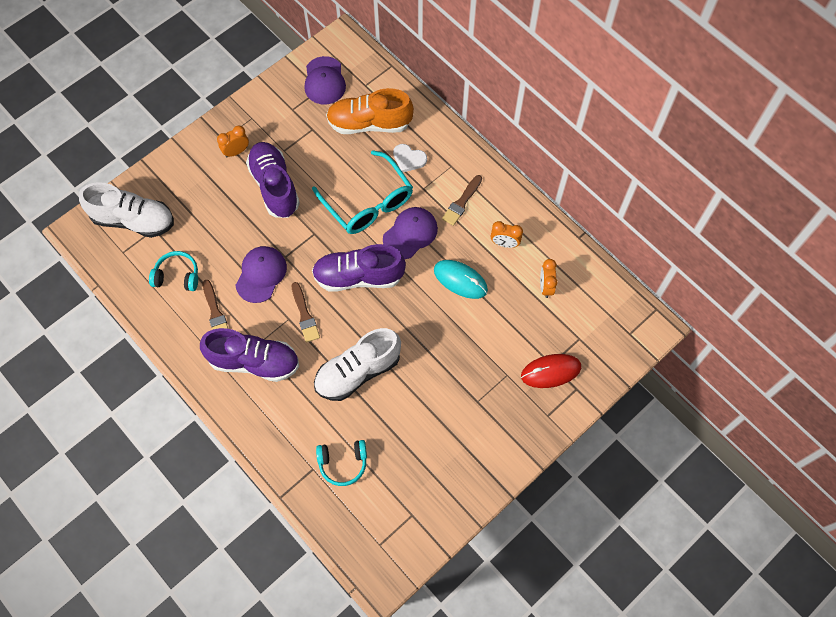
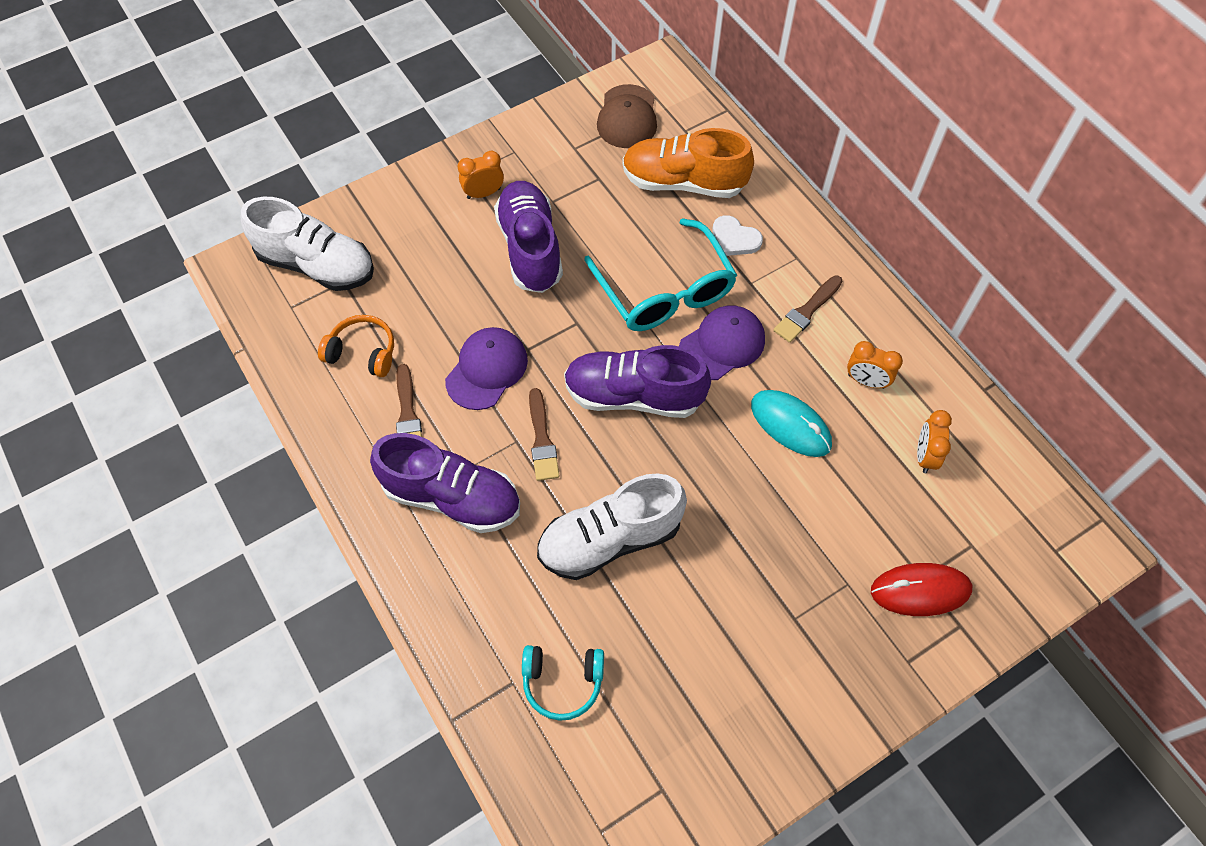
camera: 10 degrees right, 5 degrees down
(177, 276) = (363, 352): turquoise headphones -> orange headphones
(324, 81) = (627, 117): purple cap -> brown cap

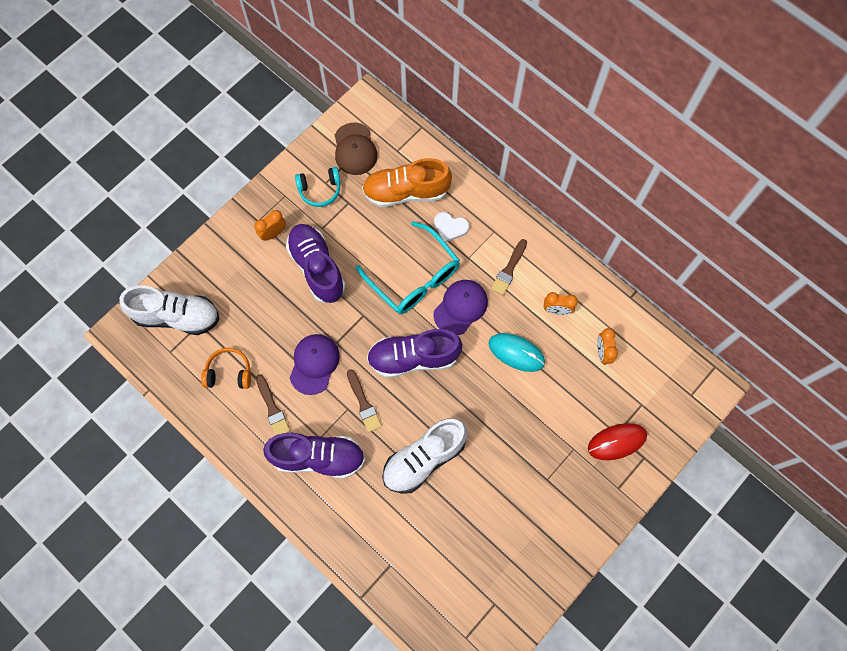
camera: 15 degrees left, 10 degrees up
(562, 682) = (420, 556): turquoise headphones -> turquoise headphones (320, 190)

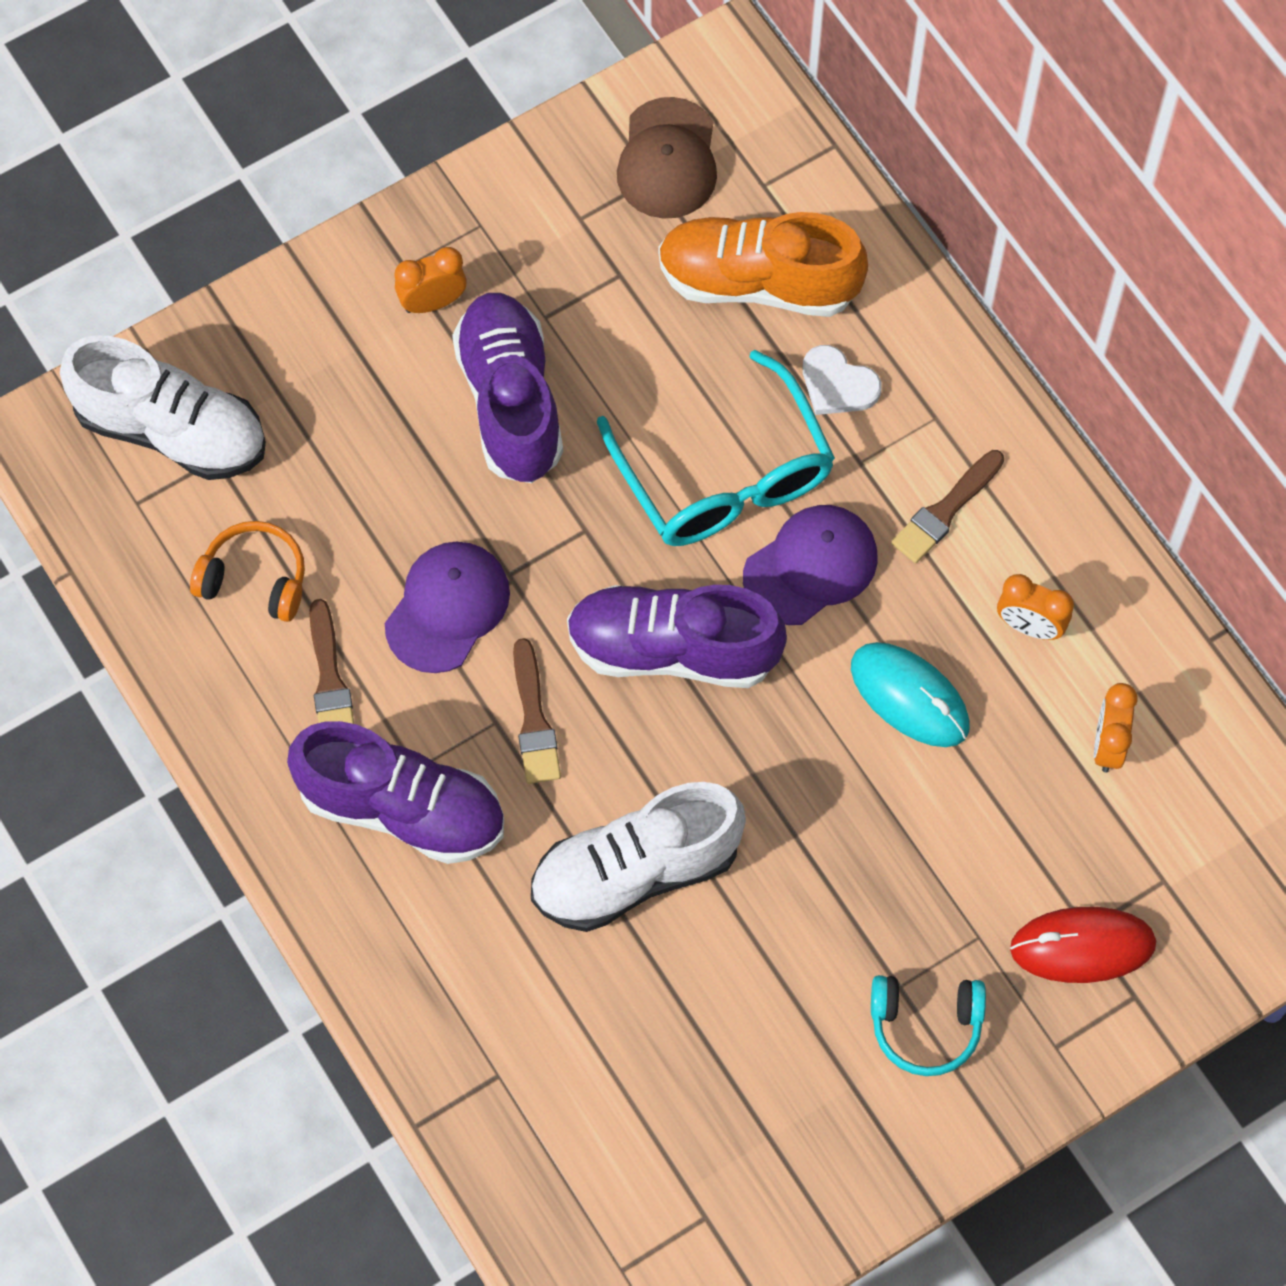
camera: 15 degrees right, 5 degrees down
(320, 190) = (563, 231): turquoise headphones -> turquoise headphones (925, 1026)

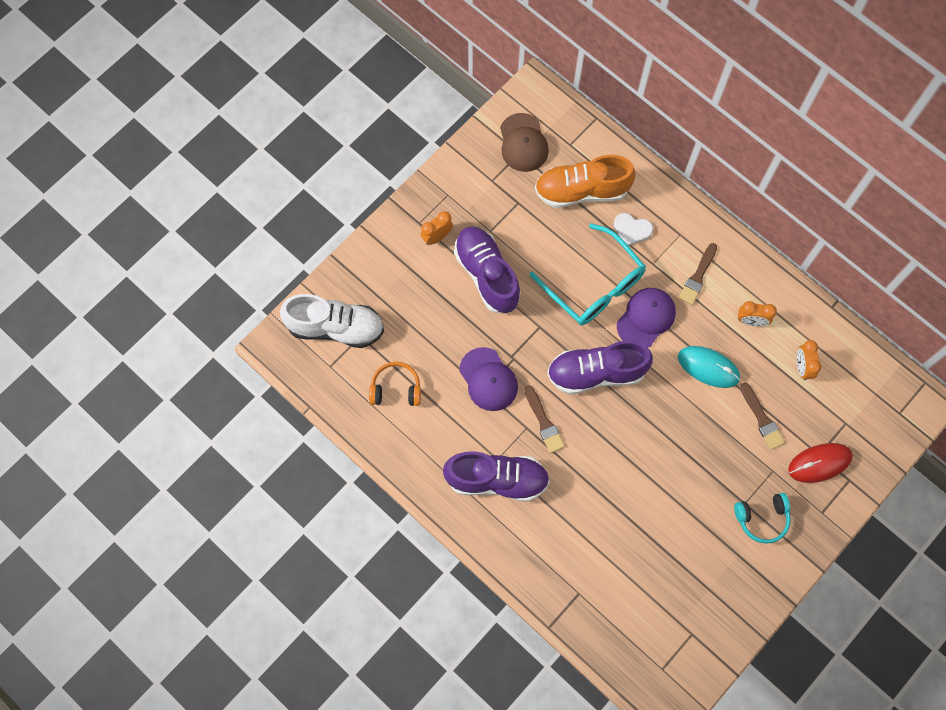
camera: 15 degrees left, 5 degrees up
(330, 679) = (445, 427): brown brush -> brown brush (762, 419)
(447, 608) = (488, 379): purple cap -> purple cap turned 135 degrees clockwise
(635, 872) = (611, 481): white shoe -> none

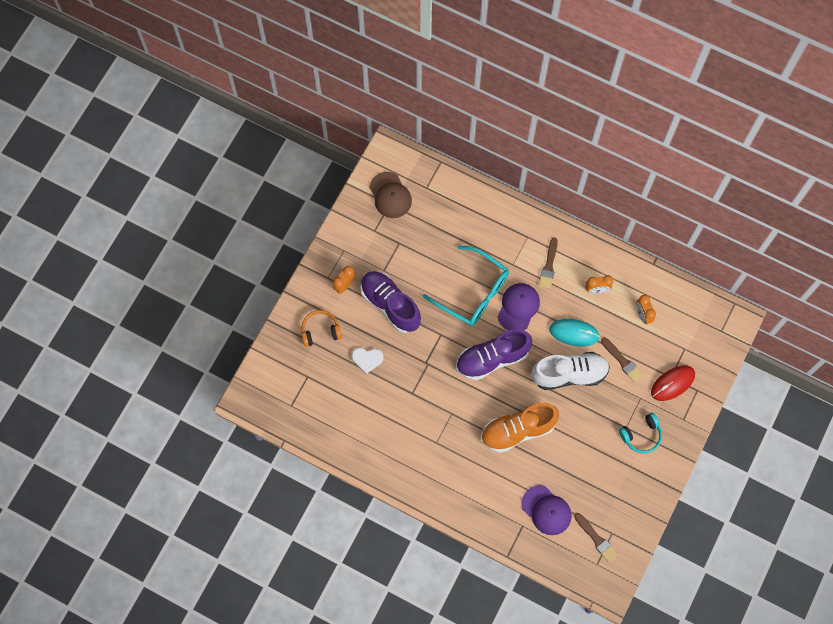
camera: 15 degrees left, 0 degrees up
(336, 328) = (287, 375): white shoe -> white shoe (569, 374)
(396, 388) = (345, 409): orange headphones -> orange headphones (320, 331)
(488, 379) = (413, 384): purple cap -> purple cap (546, 510)
(497, 480) = (440, 458): purple shoe -> none
(544, 422) = (463, 406): brown brush -> brown brush (596, 539)
(581, 191) = (444, 221): orange shoe -> orange shoe (517, 430)
(632, 230) = (490, 242): white heart -> white heart (367, 359)

